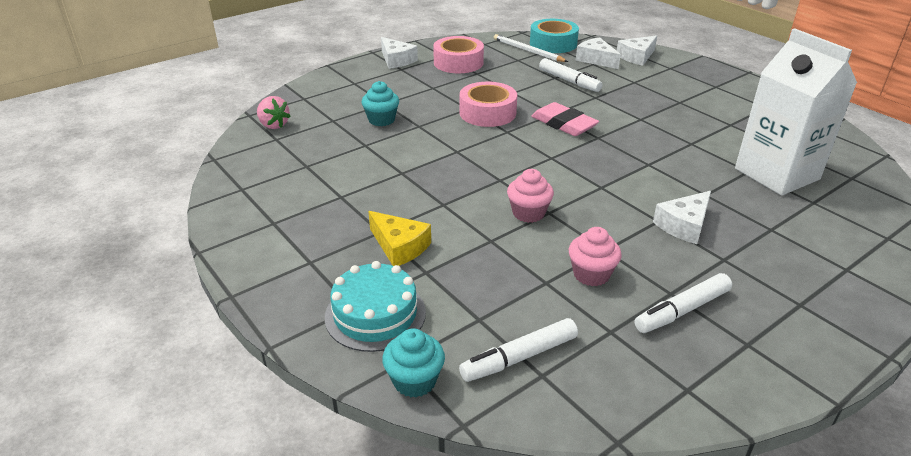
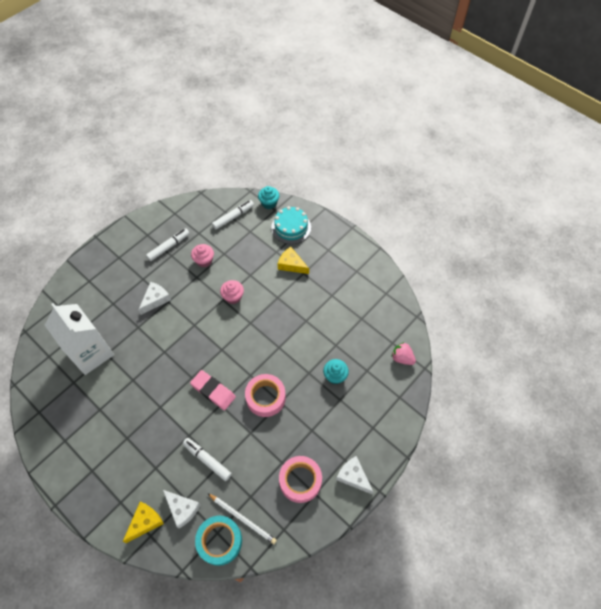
camera: 170 degrees right, 25 degrees up
(637, 57) = (145, 522): white cheese -> yellow cheese

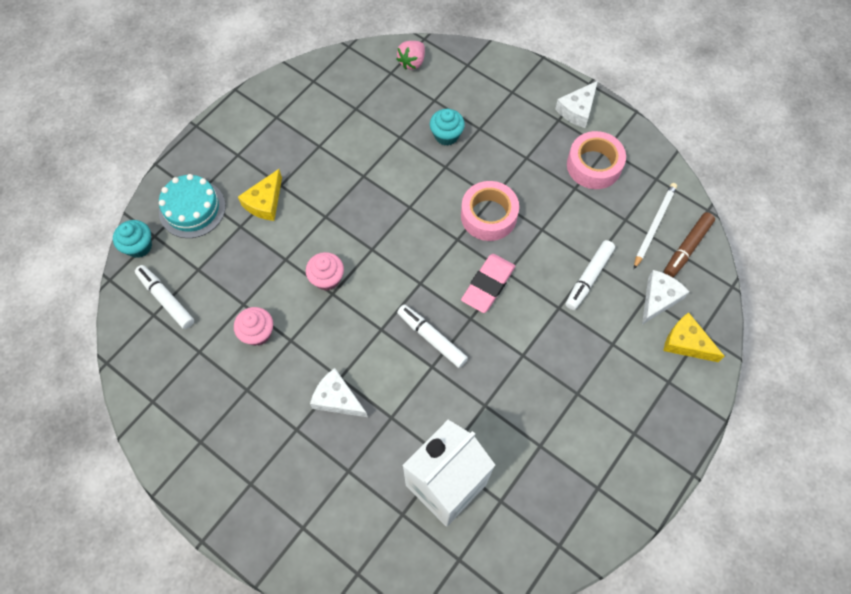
camera: 95 degrees left, 5 degrees up
(168, 247) = (228, 397): white marker -> white marker (431, 338)
(219, 541) = (687, 248): turquoise tape -> brown marker

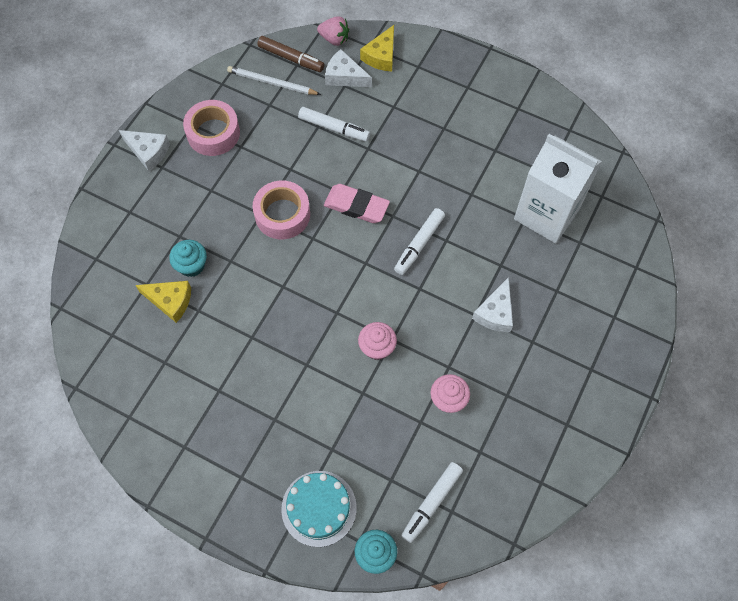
camera: 100 degrees left, 0 degrees up
(265, 202) = (298, 430): yellow cheese -> yellow cheese (170, 301)
(412, 62) = (95, 315): pink strawberry -> pink strawberry (334, 39)

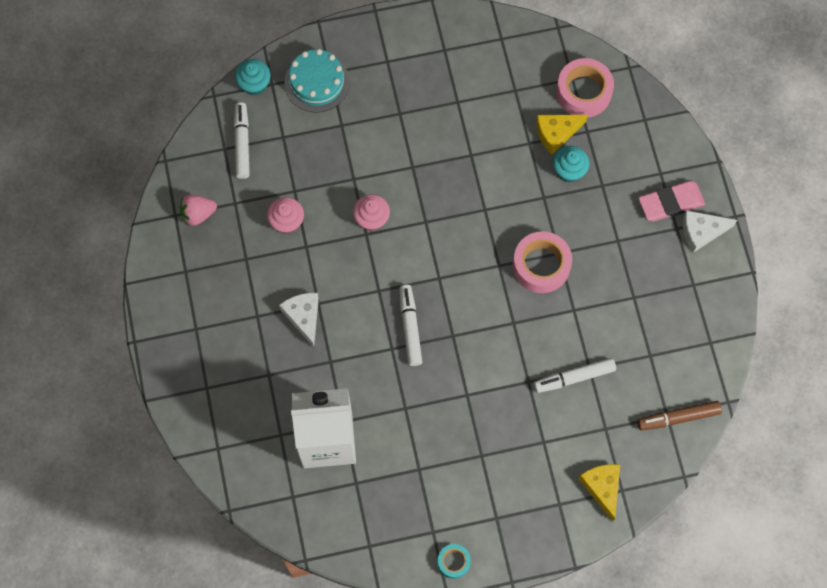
camera: 140 degrees right, 5 degrees up
(213, 133) = (668, 290): pink tape -> pink tape (583, 92)
(272, 83) = (669, 378): white pencil -> none
(334, 39) = (660, 471): pink strawberry -> pink strawberry (198, 214)
(344, 76) = (614, 438): white cheese -> none
(356, 206) = (489, 320): pink eraser -> pink eraser (671, 203)
(519, 83) = (453, 562): none -> turquoise tape

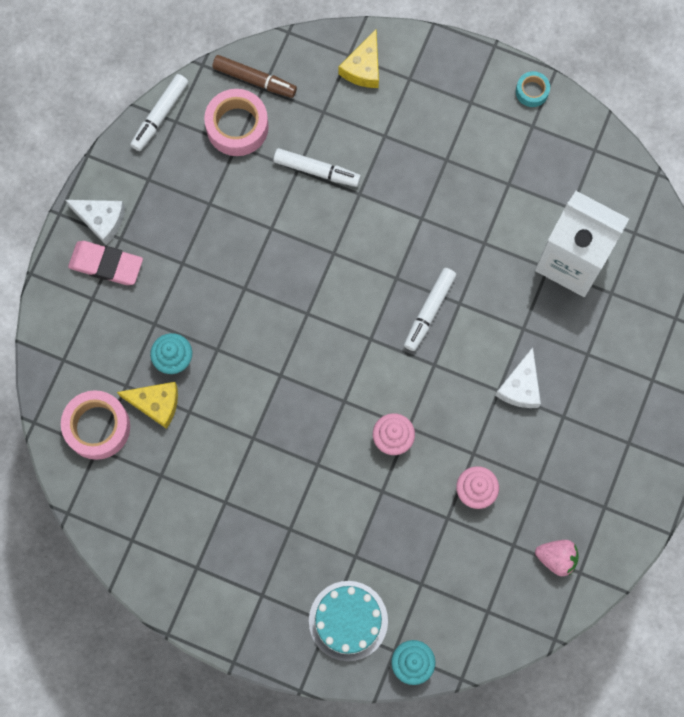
camera: 145 degrees left, 5 degrees up
(242, 143) = (466, 605): white marker -> white marker (160, 115)
(541, 265) = (269, 287): pink tape -> pink tape (237, 126)

